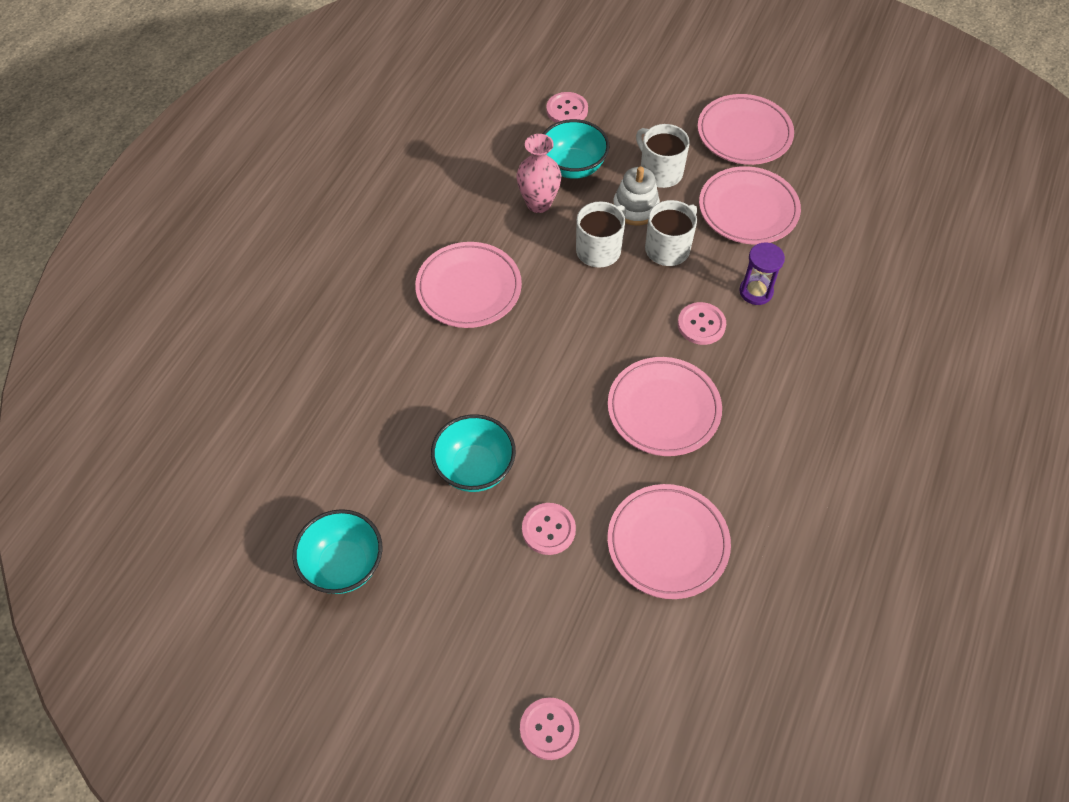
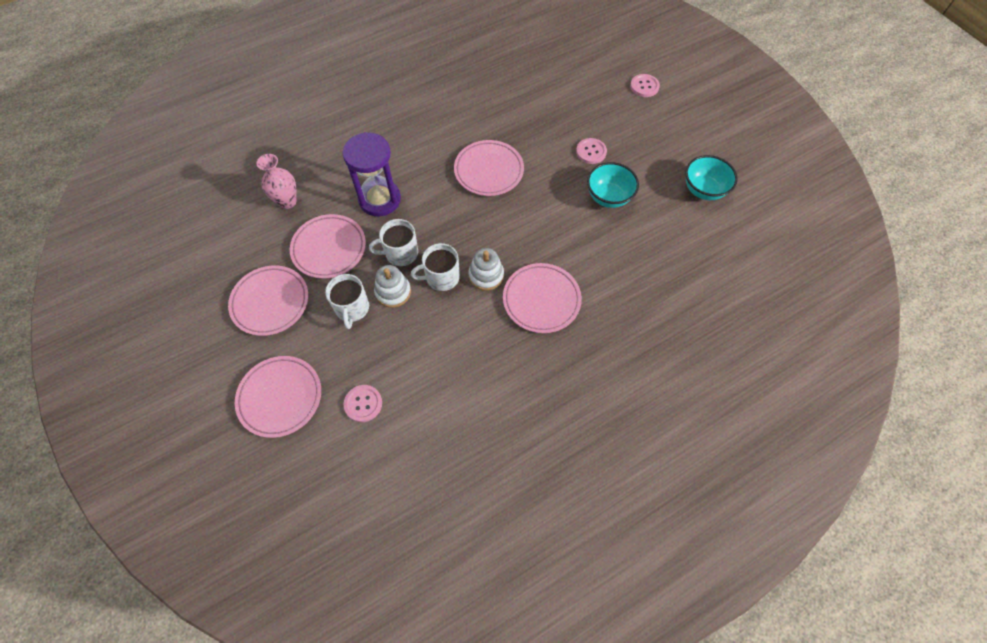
camera: 145 degrees left, 5 degrees up
(538, 203) = (450, 334): pink vase -> pink vase (287, 202)
(552, 279) = (486, 275): none -> white stacking toy
(573, 167) = (403, 349): turquoise bowl -> none
(667, 543) = (540, 118): pink plate -> pink plate (280, 397)
(701, 324) = (427, 200): pink button -> none
(756, 291) = (379, 199): purple hourglass -> purple hourglass, size x1.85

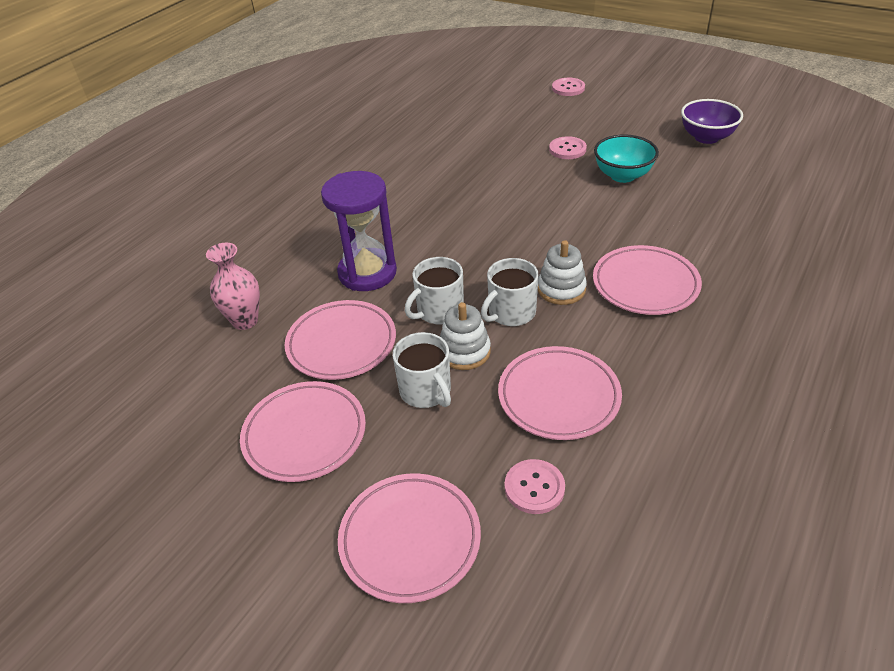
camera: 25 degrees left, 20 degrees down
(489, 171) = (474, 201): pink plate -> pink plate (558, 397)
(703, 190) = (706, 137): turquoise bowl -> purple bowl

